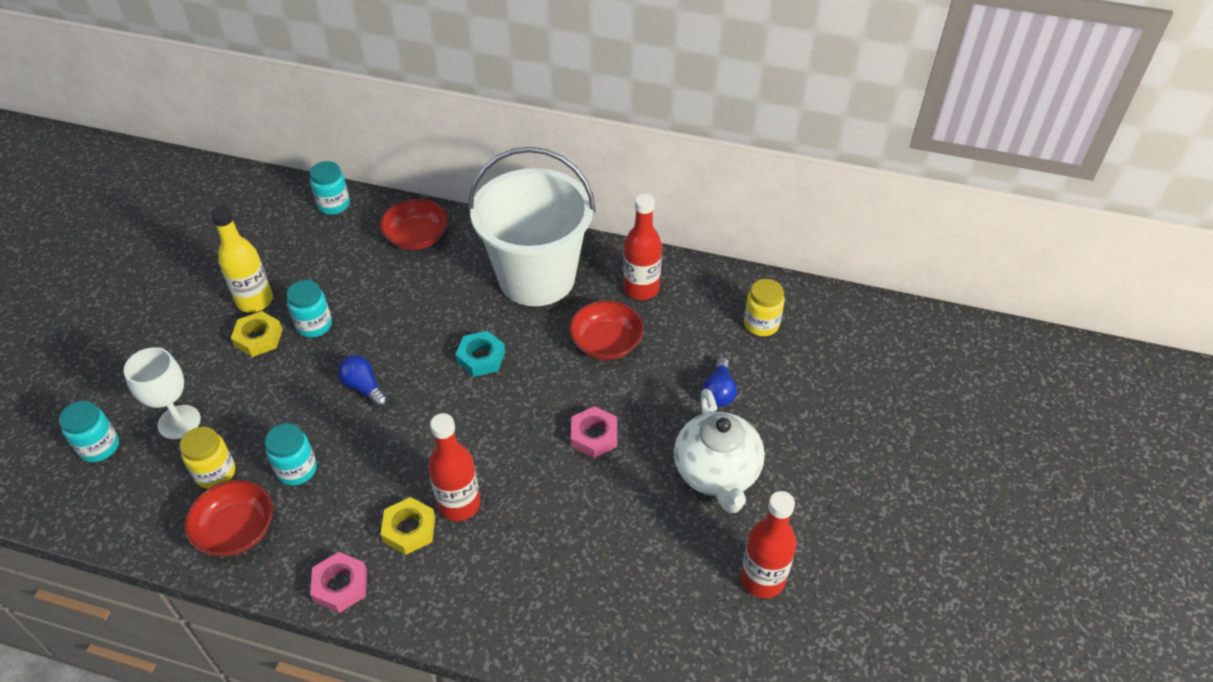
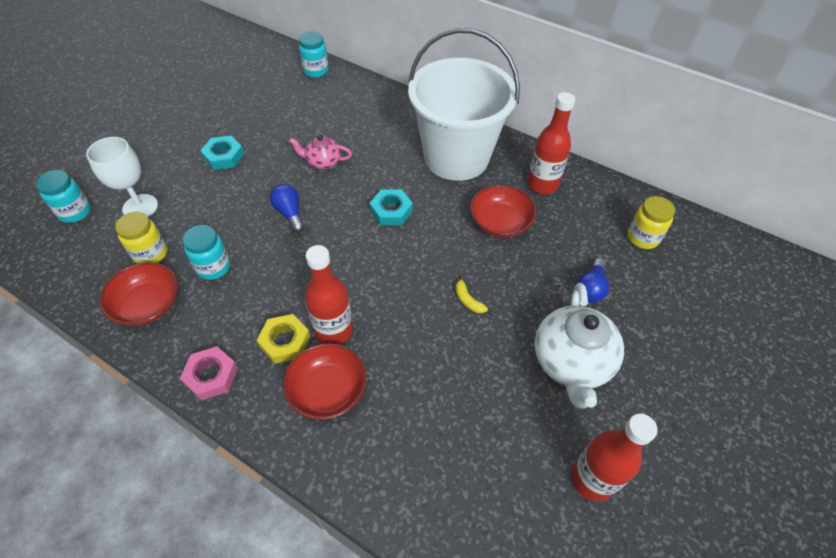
camera: 15 degrees right, 5 degrees up
(255, 301) = (232, 128): yellow bottle -> none
(258, 338) = (224, 156): yellow nut -> turquoise nut
(314, 325) = (269, 156): turquoise jar -> none
(382, 318) = (323, 162): none -> pink teapot
(417, 237) = (370, 106): red bowl -> red bowl (327, 390)
(594, 436) = (468, 300): pink nut -> yellow banana

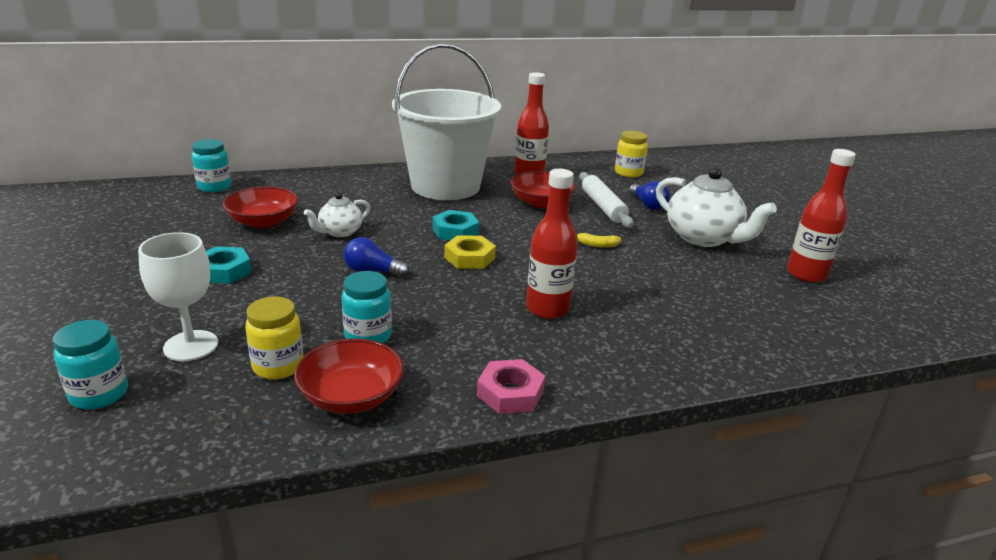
camera: 50 degrees left, 25 degrees down
(285, 342) = (525, 336): yellow nut -> yellow nut (469, 258)
(323, 162) = (339, 232): pink teapot -> white teapot
(327, 390) = (609, 338): red bowl -> red bowl (263, 221)
(544, 262) = (603, 207): none -> white rolling pin

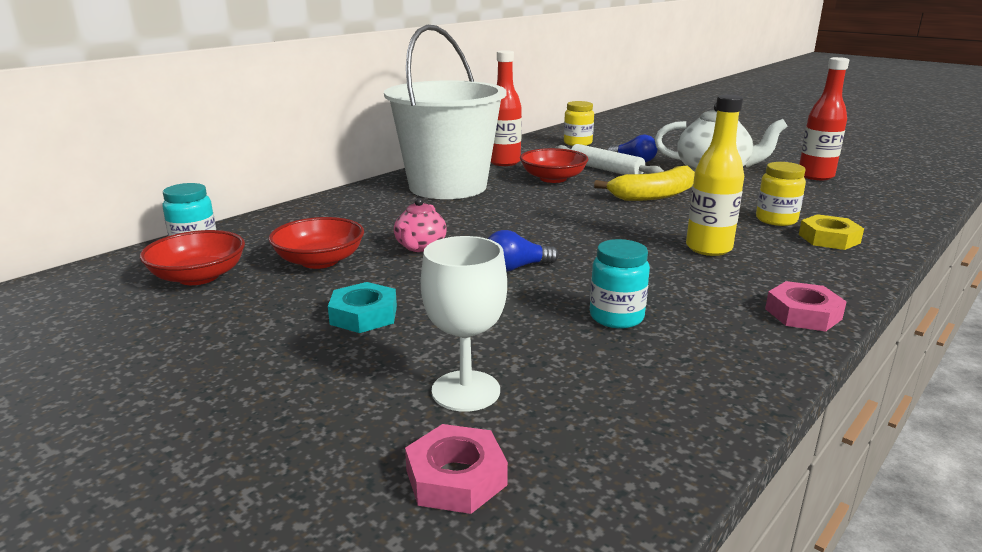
camera: 30 degrees left, 5 degrees down
(99, 394) = (456, 477): turquoise jar -> pink nut
(278, 366) = (588, 372): yellow jar -> yellow jar (776, 220)
(339, 232) = (420, 247): white teapot -> pink teapot
(351, 396) = (699, 367): red bowl -> red bowl (198, 277)
(455, 231) = (525, 217): turquoise nut -> none
(469, 258) = (577, 232): yellow nut -> yellow nut (829, 239)
(547, 309) = (708, 248): red bottle -> yellow bottle
(597, 245) = (654, 195): yellow banana -> yellow banana, size x2.28

